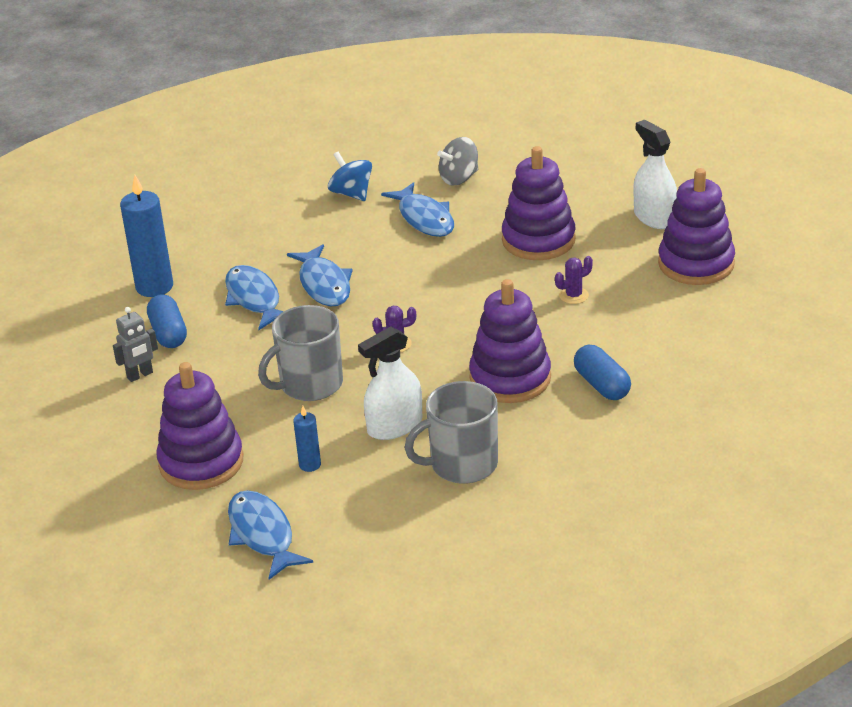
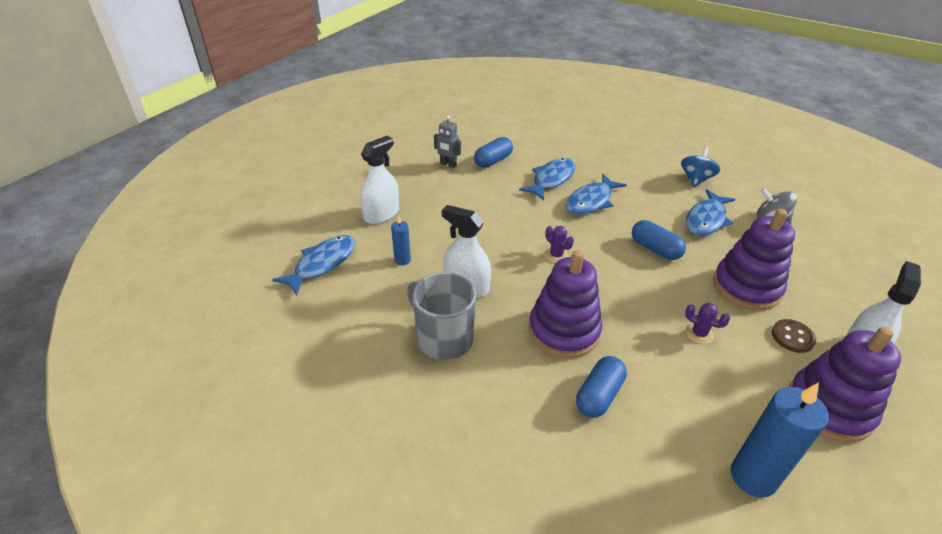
camera: 60 degrees right, 5 degrees up
(154, 287) = (531, 142): blue candle -> blue candle (753, 477)
(201, 462) = (381, 214): purple stacking toy -> white spray bottle
(309, 384) = (484, 231): grey mug -> none
(441, 272) = (655, 249): none -> blue capsule
(615, 244) = (792, 337): none -> brown button

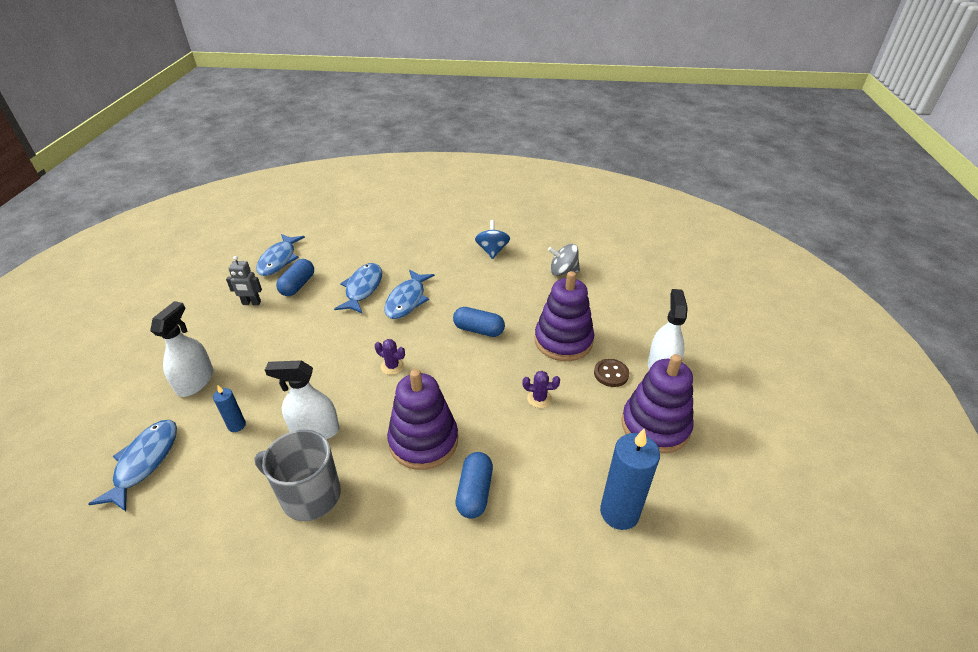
camera: 25 degrees left, 0 degrees up
(706, 220) = (512, 287): blue fish -> blue fish (279, 260)

